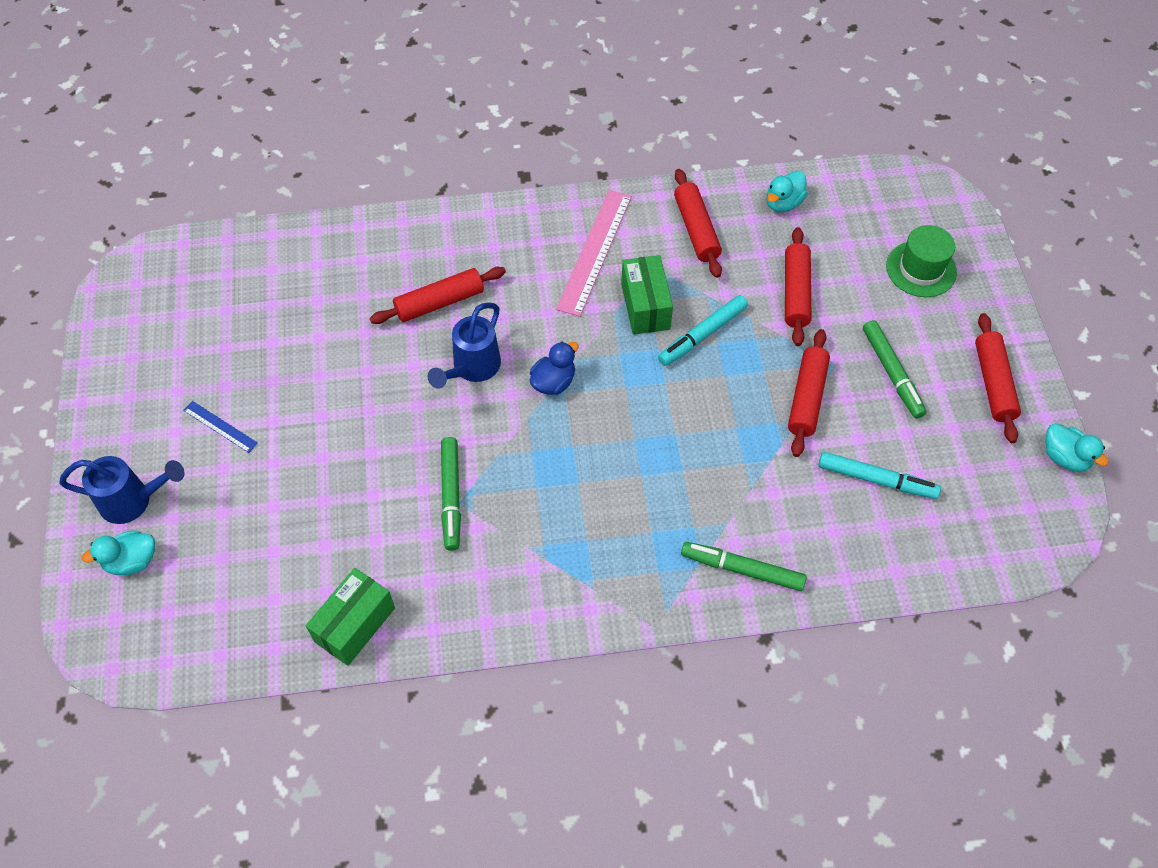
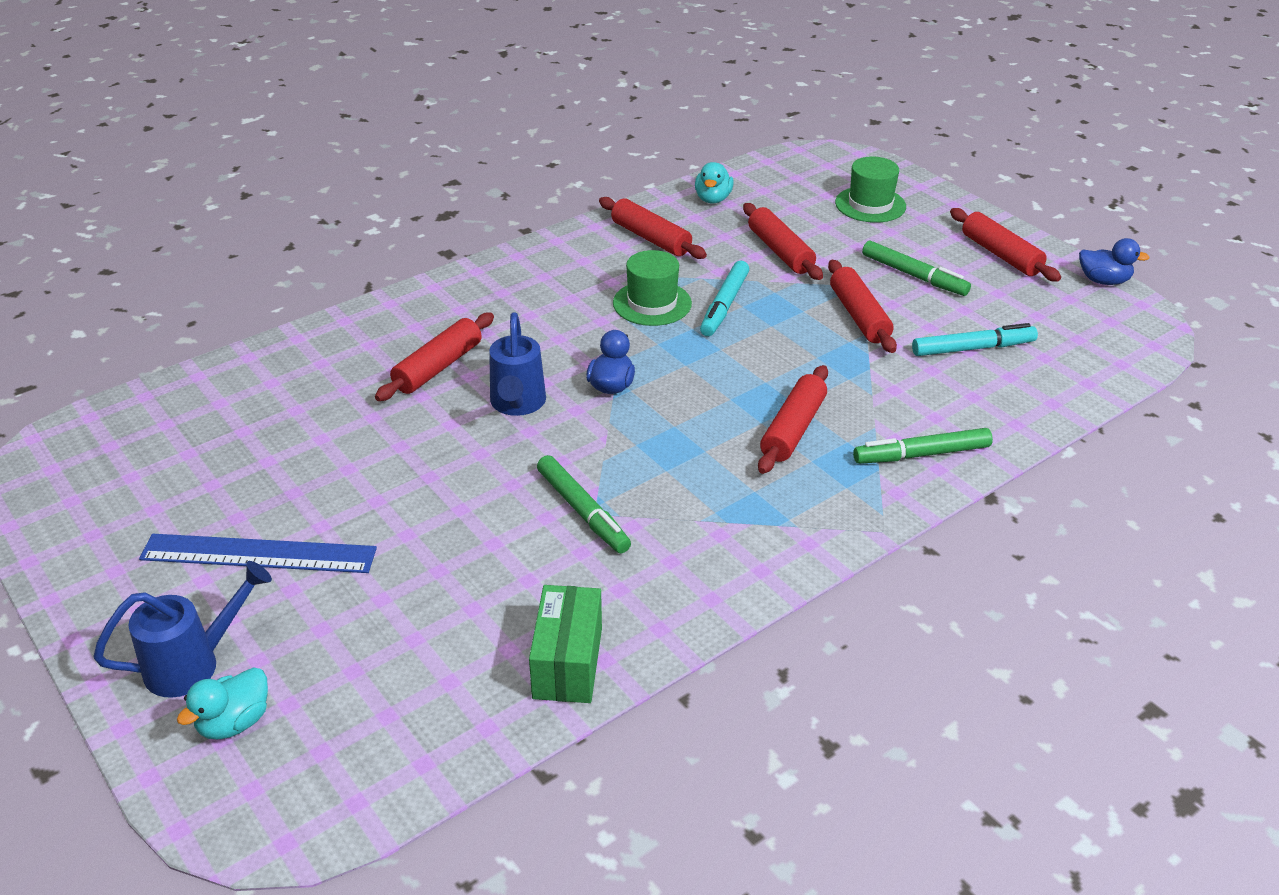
camera: 30 degrees left, 20 degrees down
(220, 426) = (258, 554): blue ruler -> blue ruler, size x1.99
(594, 251) = (567, 282): pink ruler -> none
(645, 306) = (652, 303): green box -> green hat
(660, 494) = (793, 429): none -> red rolling pin
(1065, 457) = (1103, 281): turquoise duck -> blue duck

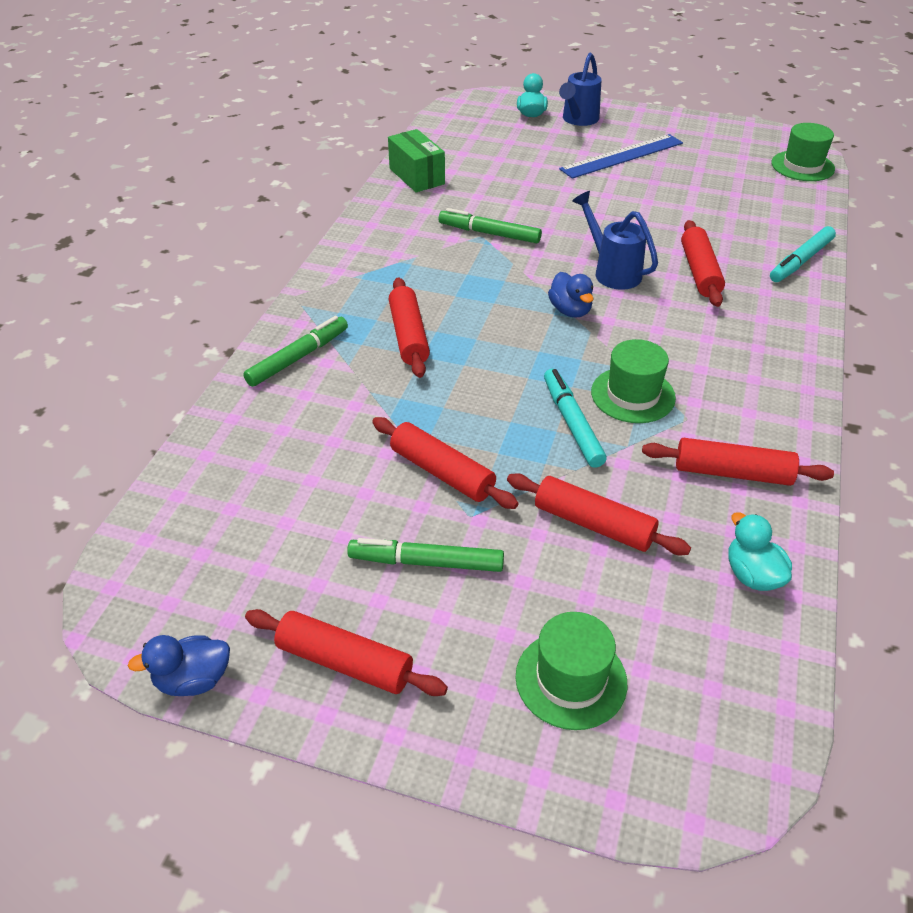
camera: 145 degrees right, 5 degrees up
(103, 429) = (802, 166): none -> green hat
(973, 348) = (308, 485): turquoise marker -> turquoise marker (800, 261)

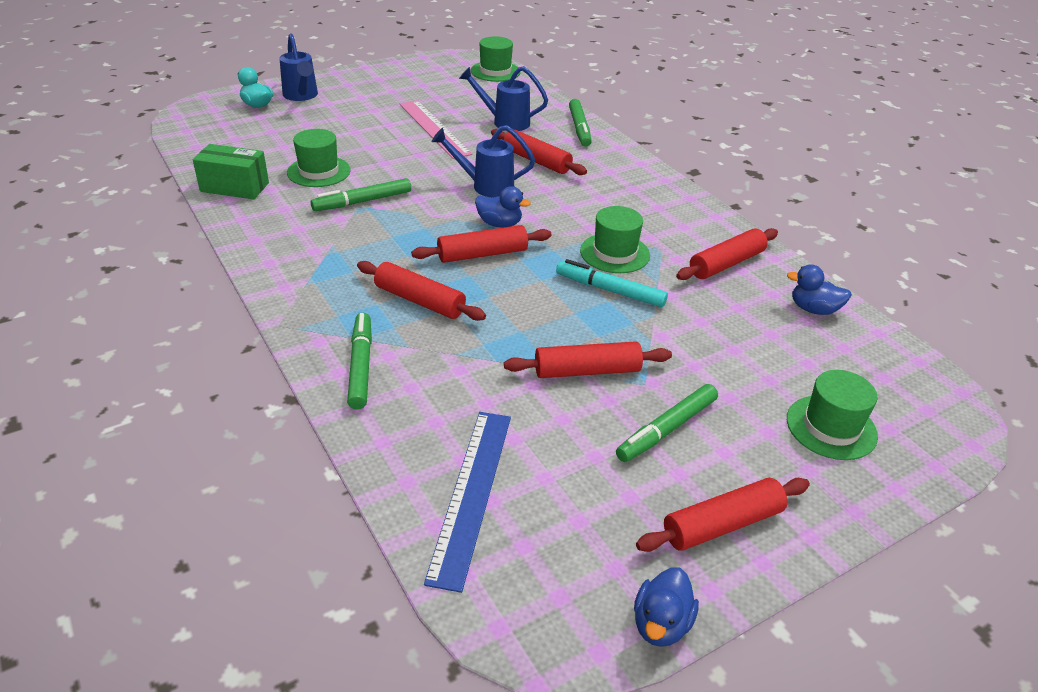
camera: 50 degrees left, 5 degrees down
(494, 192) = (319, 171): none -> green hat
(593, 524) = (711, 338): red rolling pin -> red rolling pin (482, 254)
(622, 156) = (373, 109): blue ruler -> blue ruler (471, 493)
(649, 197) = (434, 128): none -> pink ruler
(729, 220) = (504, 122): none -> blue watering can
(752, 575) = (813, 309): turquoise duck -> blue duck
(800, 261) = (579, 128): turquoise marker -> green marker

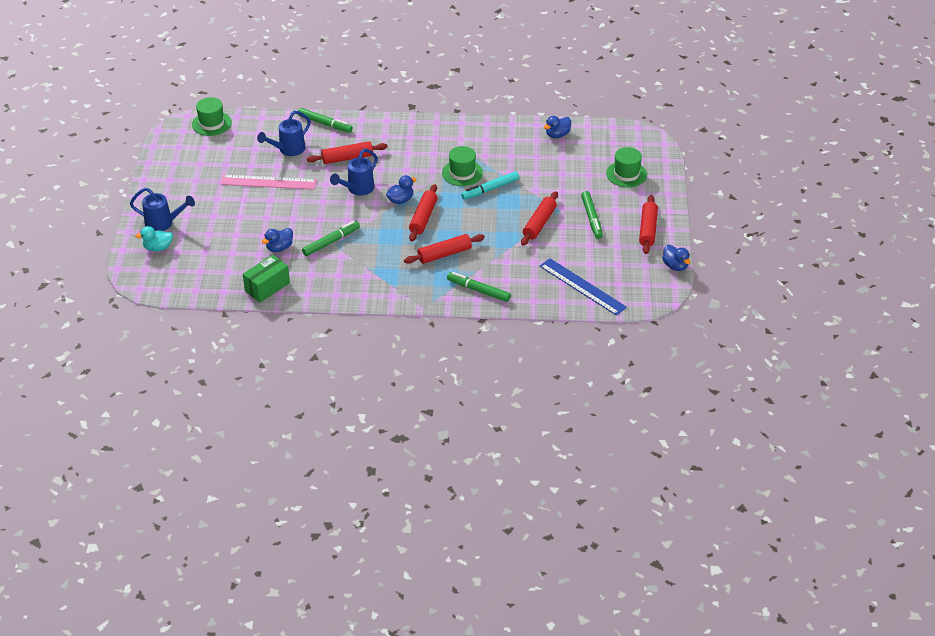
camera: 55 degrees left, 5 degrees up
(319, 171) = (279, 248): green hat -> blue duck
(362, 201) = (331, 242): green marker -> green marker turned 135 degrees counterclockwise
(726, 264) = (502, 141): red rolling pin -> none

